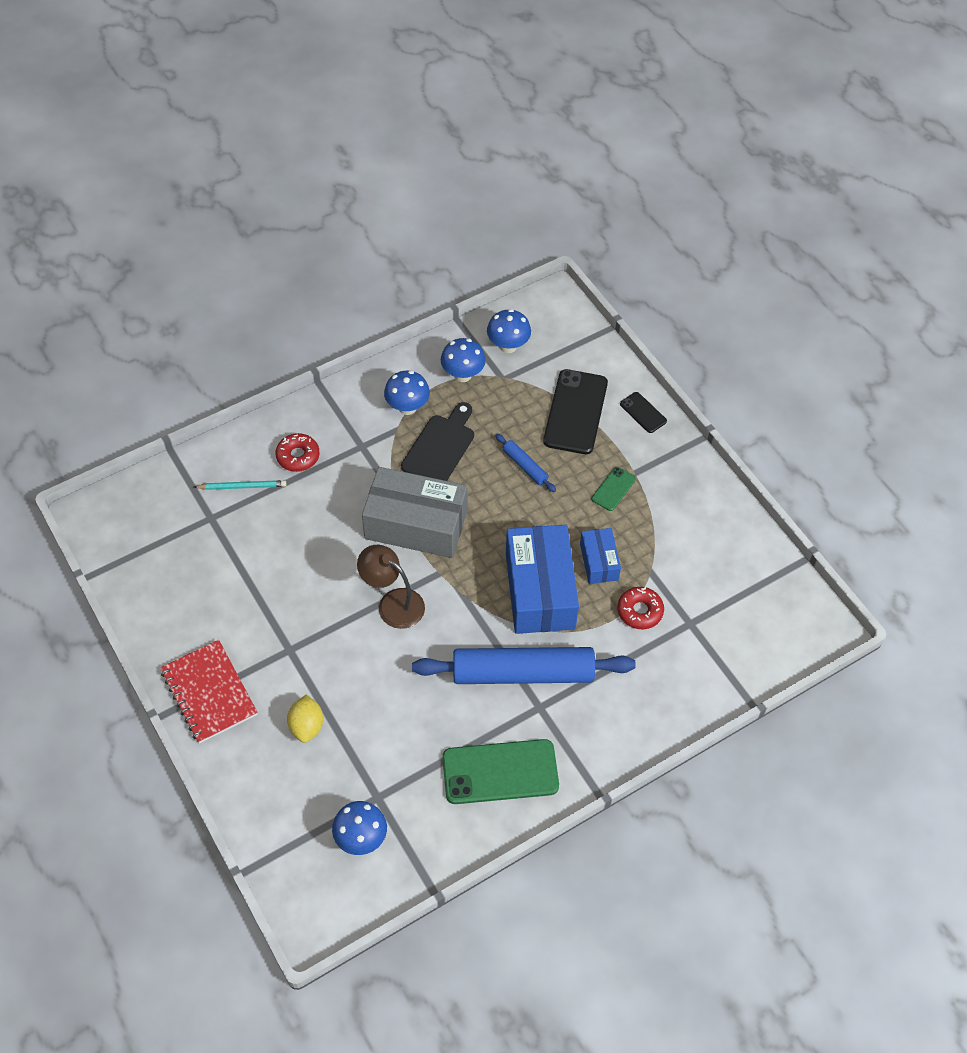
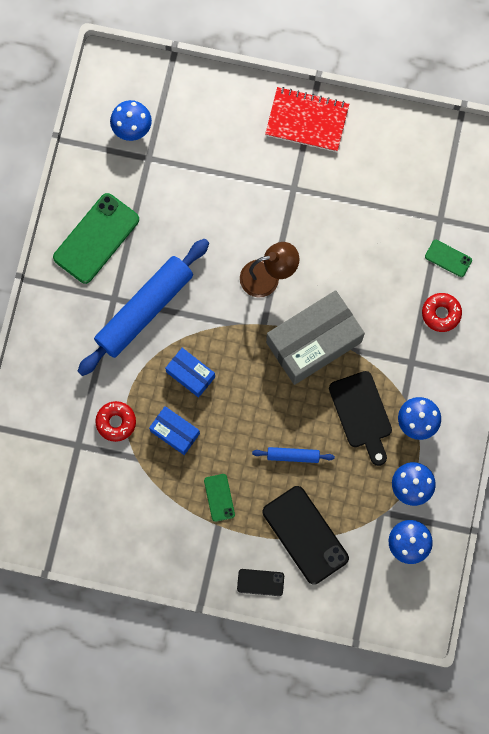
camera: 135 degrees right, 20 degrees up
(242, 486) = (448, 258): turquoise pencil -> green phone
(306, 726) = (231, 157): yellow lemon -> none
(539, 590) = (190, 374): blue box -> blue box, size x0.51

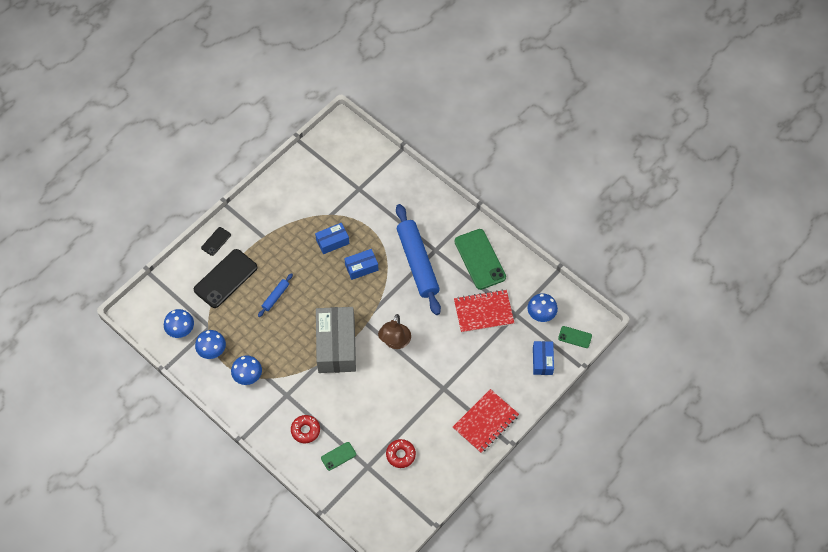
camera: 120 degrees right, 15 degrees down
(116, 422) = (359, 214): red donut -> red donut (400, 455)
(167, 196) = (483, 312): none -> red notebook
(192, 97) = (542, 361): none -> blue box
(219, 497) = (278, 245): green phone -> green phone (575, 337)
(305, 535) = (225, 278): black phone -> black phone turned 45 degrees counterclockwise
(361, 414) = (274, 348): black cutting board -> none

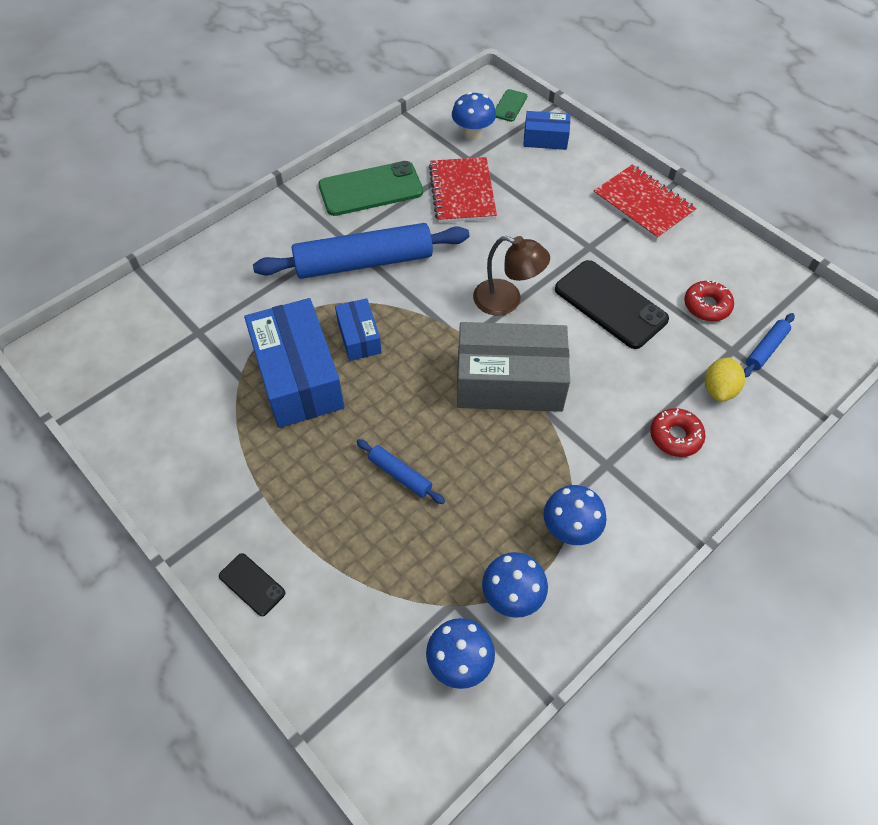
camera: 85 degrees left, 5 degrees down
(225, 278) = (345, 567): black phone -> black phone (610, 304)
(332, 241) = (298, 377): blue box -> blue box, size x1.94
(338, 456) = (719, 389): green phone -> yellow lemon
(369, 486) = (766, 349): none -> blue rolling pin

